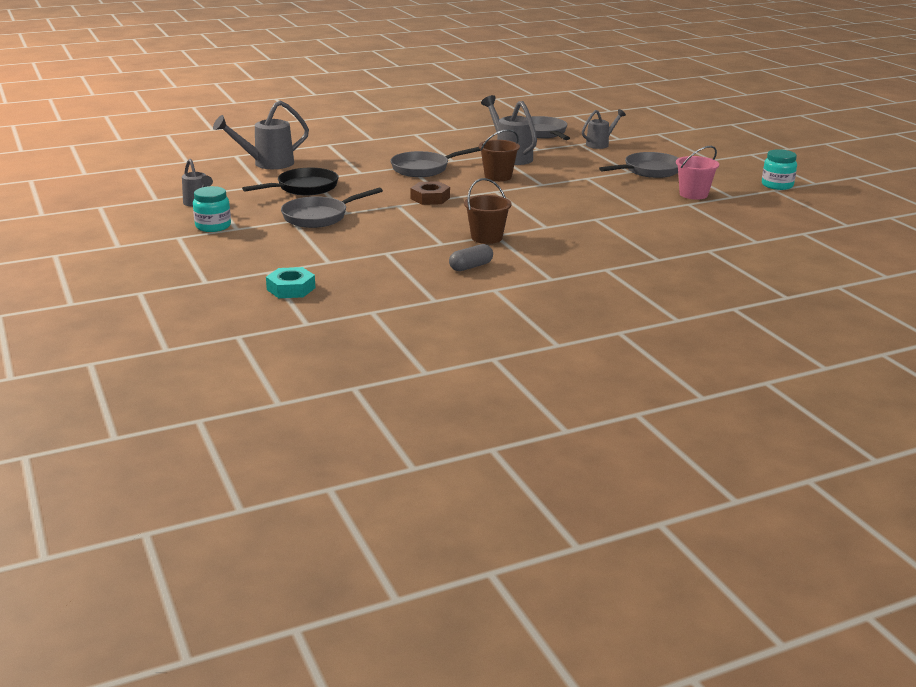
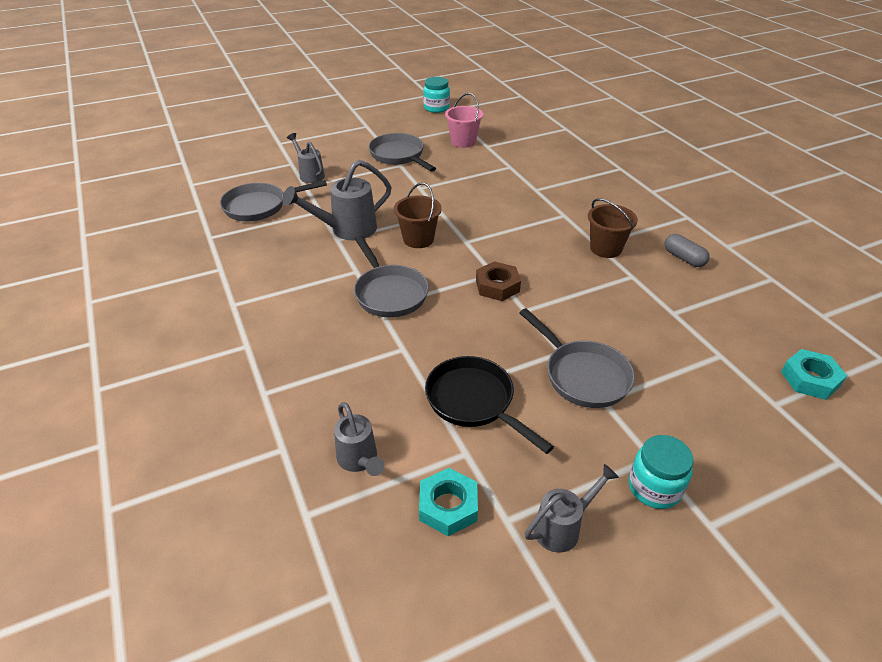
camera: 90 degrees left, 15 degrees up
(226, 181) = (448, 506): none -> turquoise nut
(266, 164) = (359, 461): grey watering can -> grey watering can, size x0.63

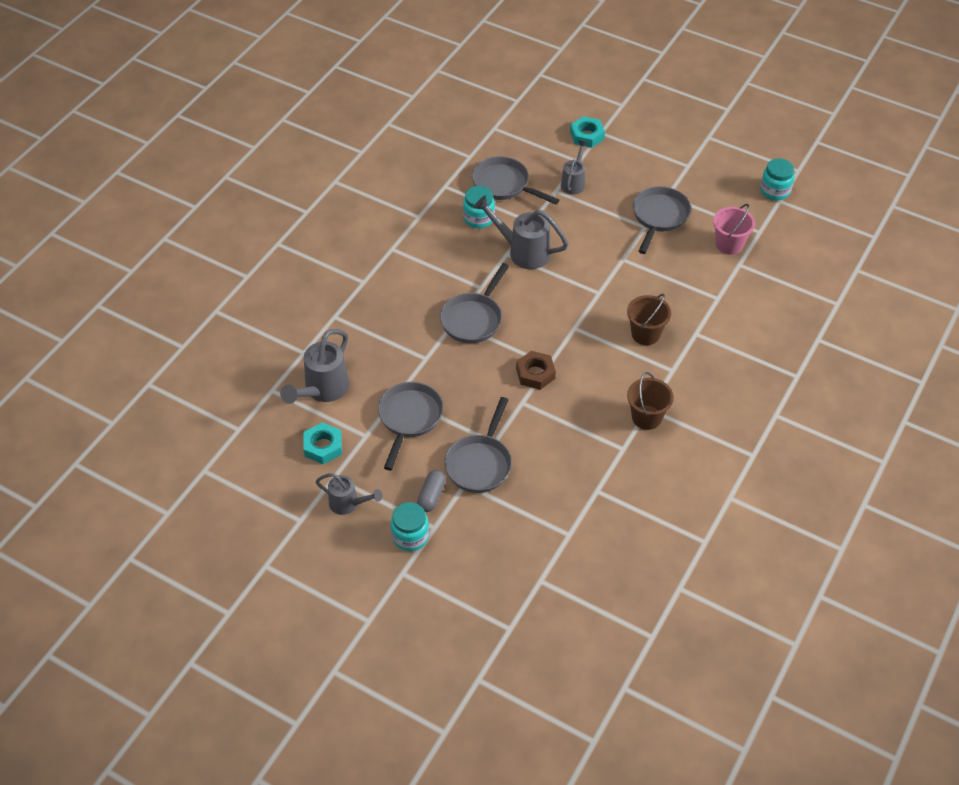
camera: 55 degrees right, 10 degrees up
(275, 236) = (479, 218): none -> turquoise jar
(359, 461) = (322, 391): grey watering can -> grey watering can, size x1.60
(418, 239) = (550, 298): brown bucket -> brown bucket (645, 334)
(474, 401) = (409, 418): black pan -> grey pan
(683, 258) = (680, 473): grey capsule -> grey capsule (431, 496)
(810, 379) = (586, 595): turquoise nut -> turquoise nut (587, 136)

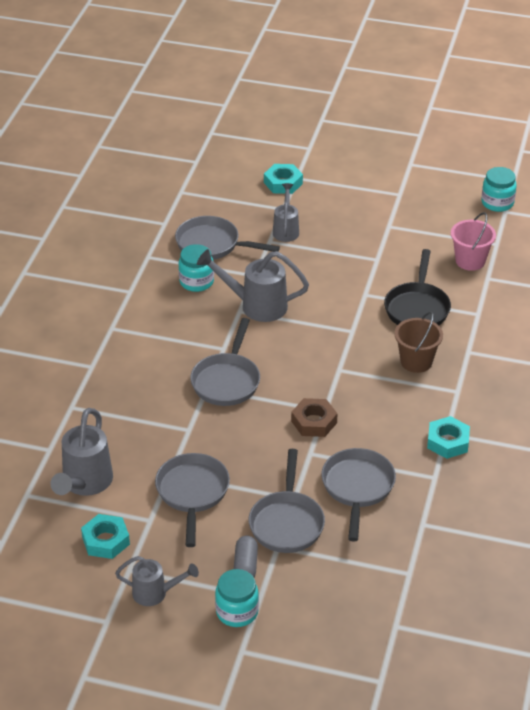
camera: 15 degrees left, 10 degrees down
(646, 417) = (448, 442): brown bucket -> turquoise nut
(659, 217) = (388, 247): grey pan -> grey pan (357, 488)
(665, 282) = (417, 308): none -> black pan

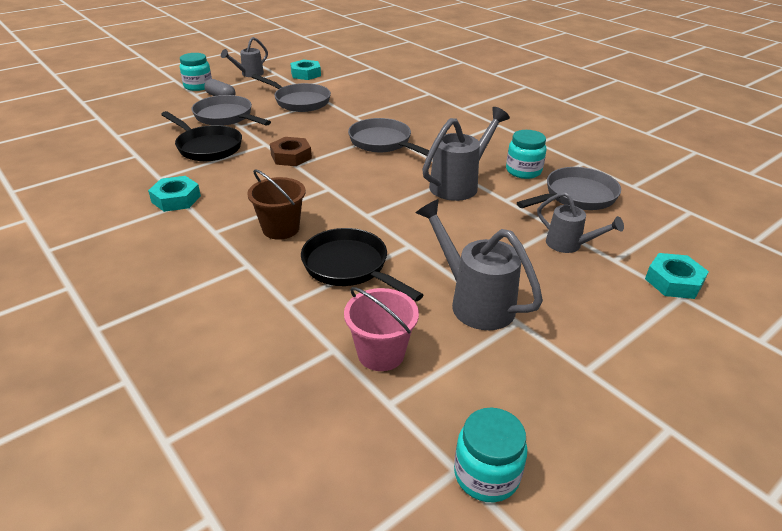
camera: 125 degrees right, 5 degrees down
(84, 484) = (356, 80): grey watering can -> grey watering can (474, 301)
(357, 488) = (207, 147): grey pan -> black pan

